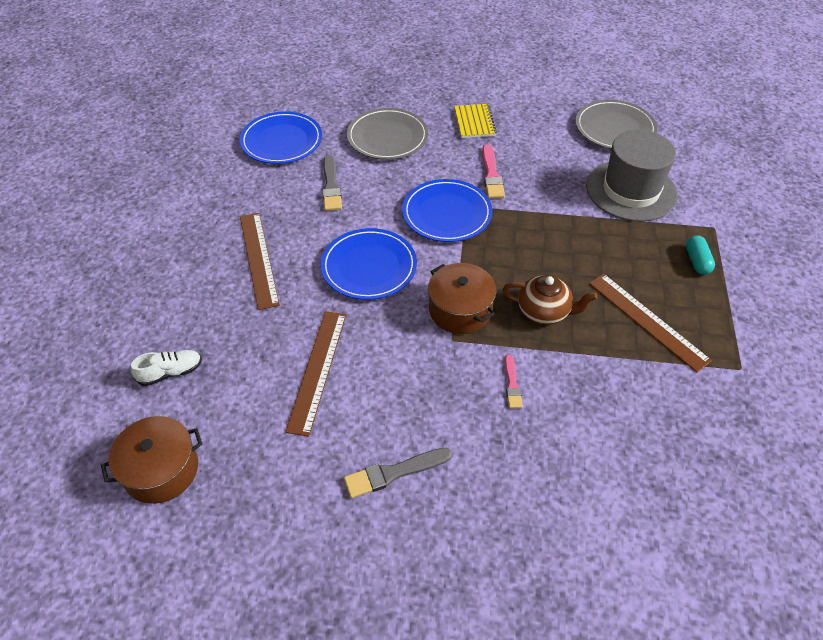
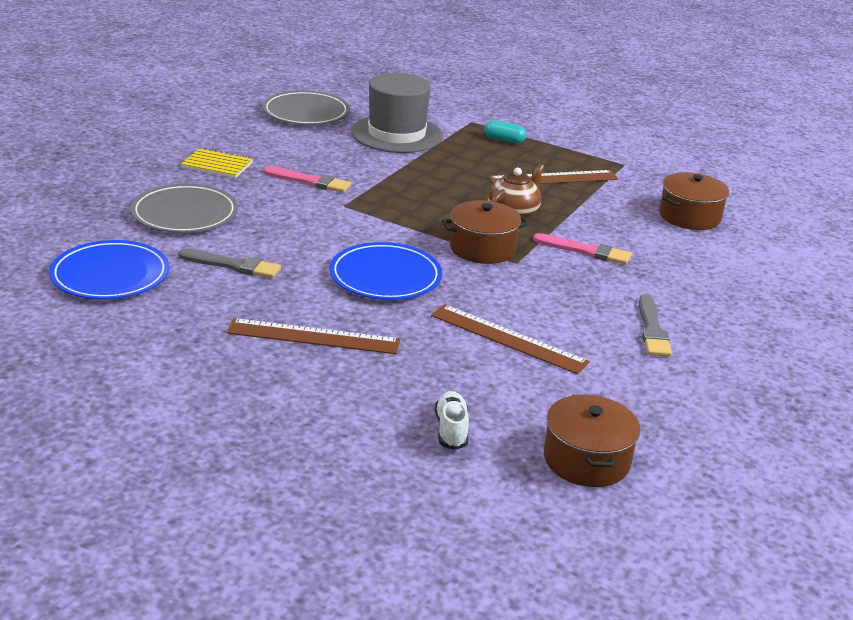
camera: 70 degrees left, 20 degrees down
(447, 214) = (345, 218): blue plate -> none
(512, 384) = (585, 251): pink brush -> pink brush, size x1.60
(665, 457) = (689, 216): none -> brown pot

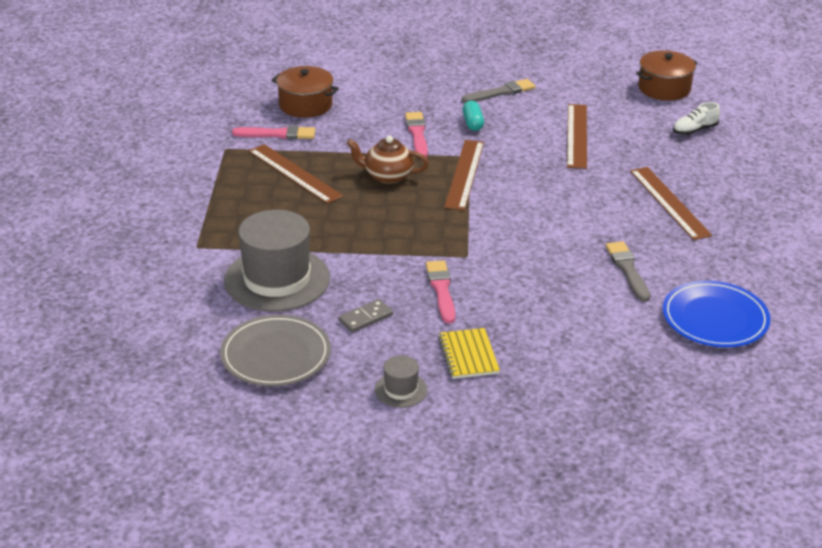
camera: 115 degrees left, 5 degrees up
(185, 214) = (580, 329): grey plate -> none
(214, 135) = (401, 390): none -> grey hat
(310, 147) = (365, 318): none -> grey domino
(385, 276) = (558, 201): blue plate -> none
(482, 248) = (464, 174): brown pot -> brown ruler
(504, 140) = (229, 217): turquoise capsule -> turquoise capsule (472, 123)
(634, 190) = (278, 134): none -> pink brush

